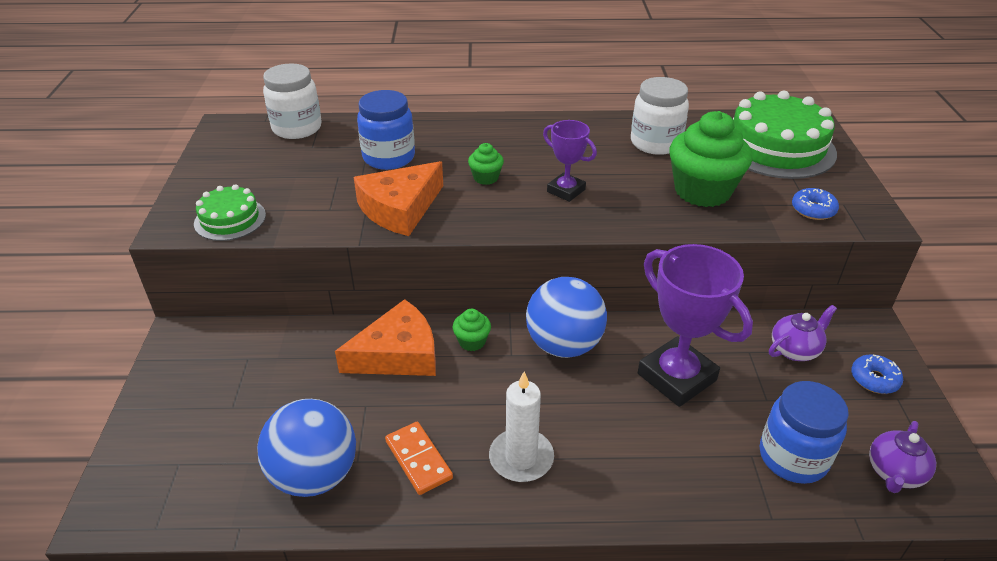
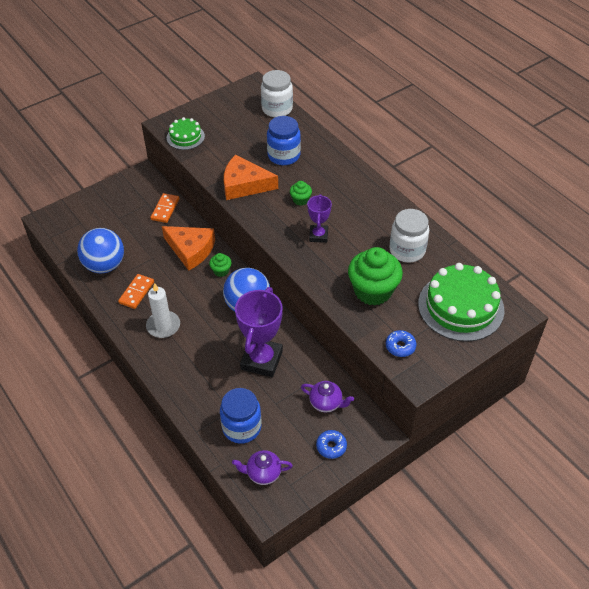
camera: 55 degrees right, 10 degrees up
(284, 344) = (165, 209): none -> orange domino

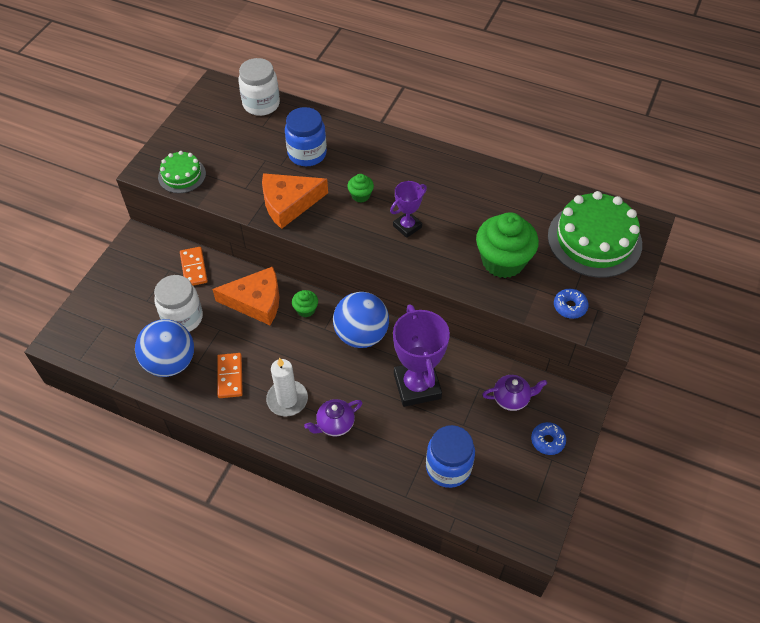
camera: 30 degrees left, 5 degrees up
(263, 473) = (503, 504): purple teapot -> purple teapot (335, 424)
(318, 235) = (407, 226): purple trophy -> purple trophy turned 75 degrees clockwise
(407, 250) = (504, 204): white jar -> white jar (182, 318)

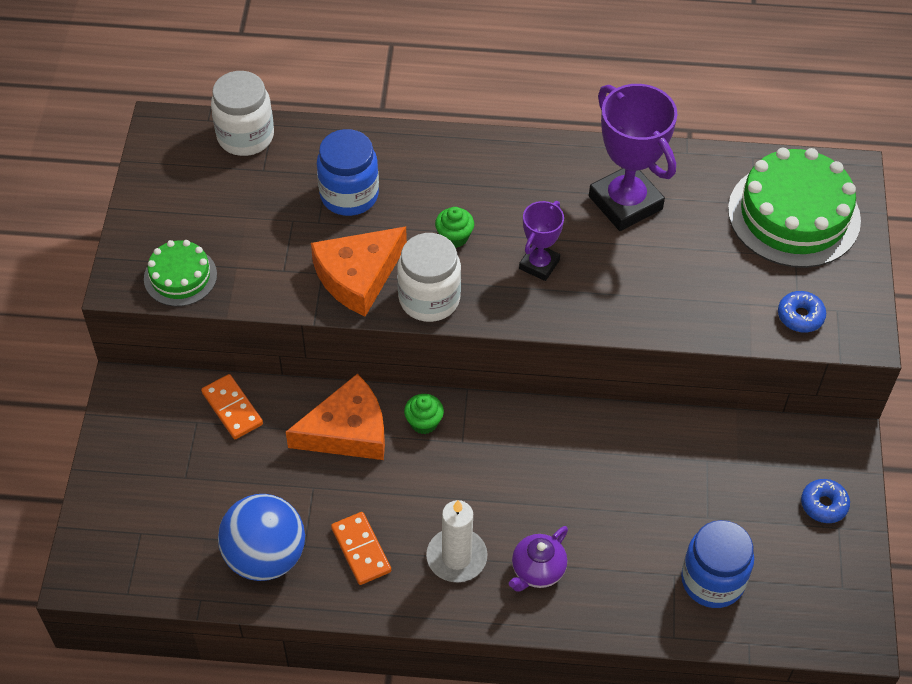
camera: 20 degrees left, 0 degrees up
(182, 318) = (251, 486): white jar -> white jar (429, 299)
(361, 335) = (517, 435): blue ball -> none
(417, 386) = (624, 484): purple trophy -> purple trophy (625, 203)
(503, 261) = (688, 278): green cupcake -> none
(511, 399) = (755, 463): purple teapot -> none

